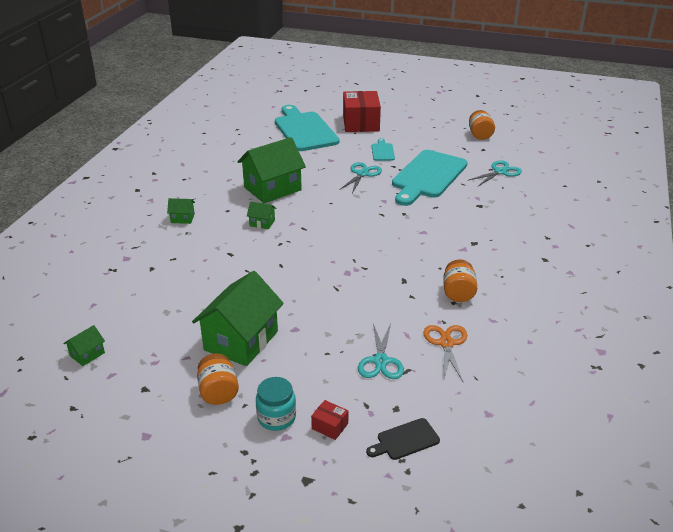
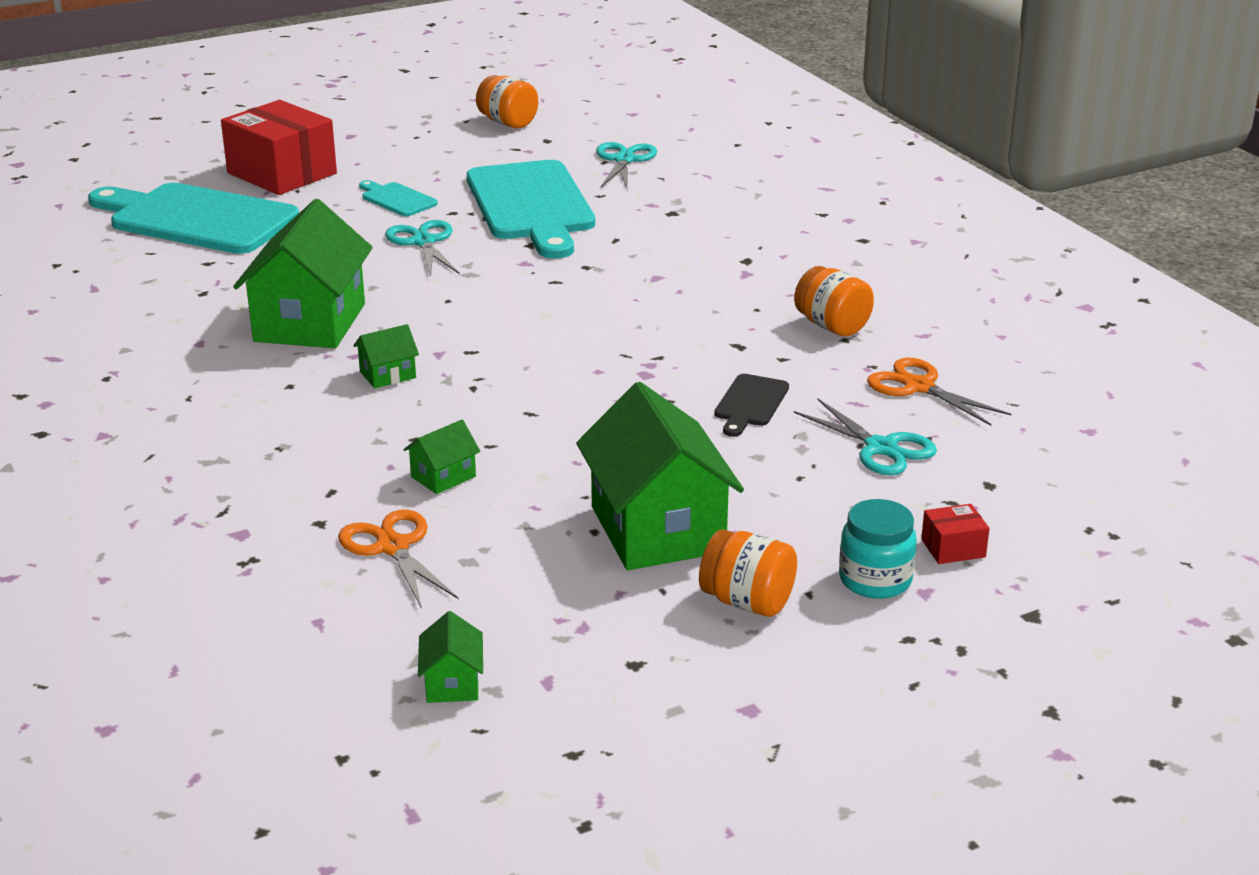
camera: 45 degrees left, 5 degrees down
(155, 291) = (393, 547): none -> orange scissors
(182, 218) = (228, 432): green house -> green house (443, 477)
(405, 440) = (1057, 508): black cutting board -> black cutting board (750, 403)

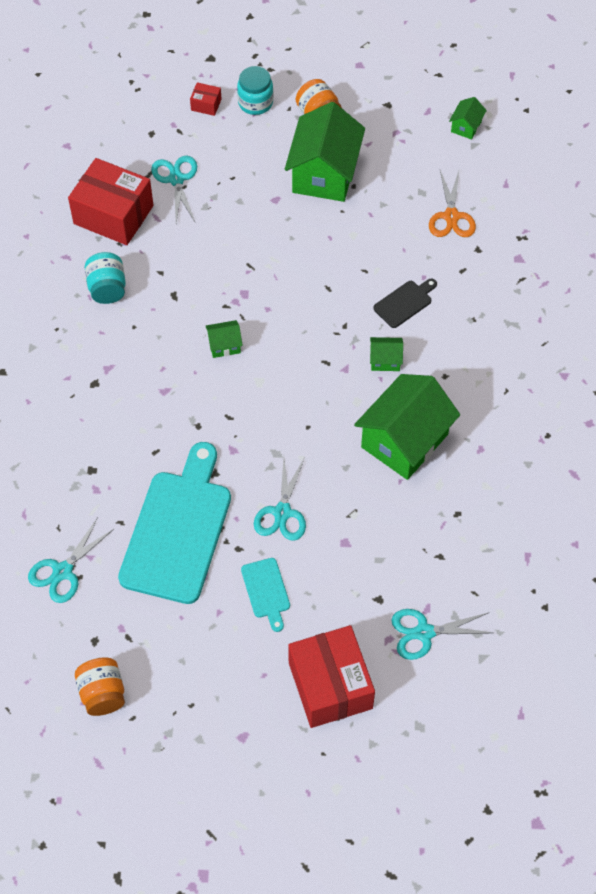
camera: 150 degrees left, 30 degrees up
(197, 219) = (424, 633): turquoise cutting board -> turquoise scissors
(443, 477) = (401, 256): green house -> green house (224, 345)
(750, 403) = (210, 242): black cutting board -> black cutting board (404, 303)
(832, 326) = (107, 288): orange jar -> turquoise jar
(918, 387) = (113, 215): orange scissors -> red box

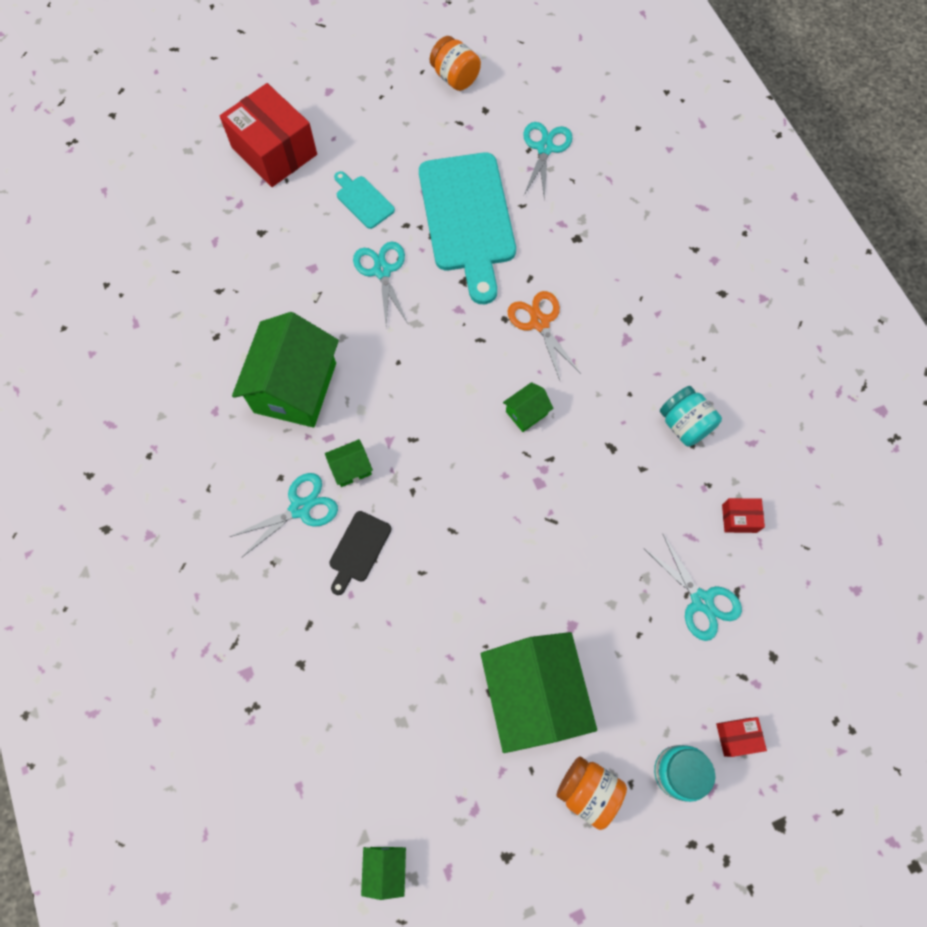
camera: 155 degrees right, 10 degrees up
(113, 215) = (739, 518): red box -> red box, size x0.42
(424, 633) = (209, 221): turquoise scissors -> turquoise scissors (300, 508)
(451, 216) = (350, 700): orange scissors -> orange scissors (539, 323)

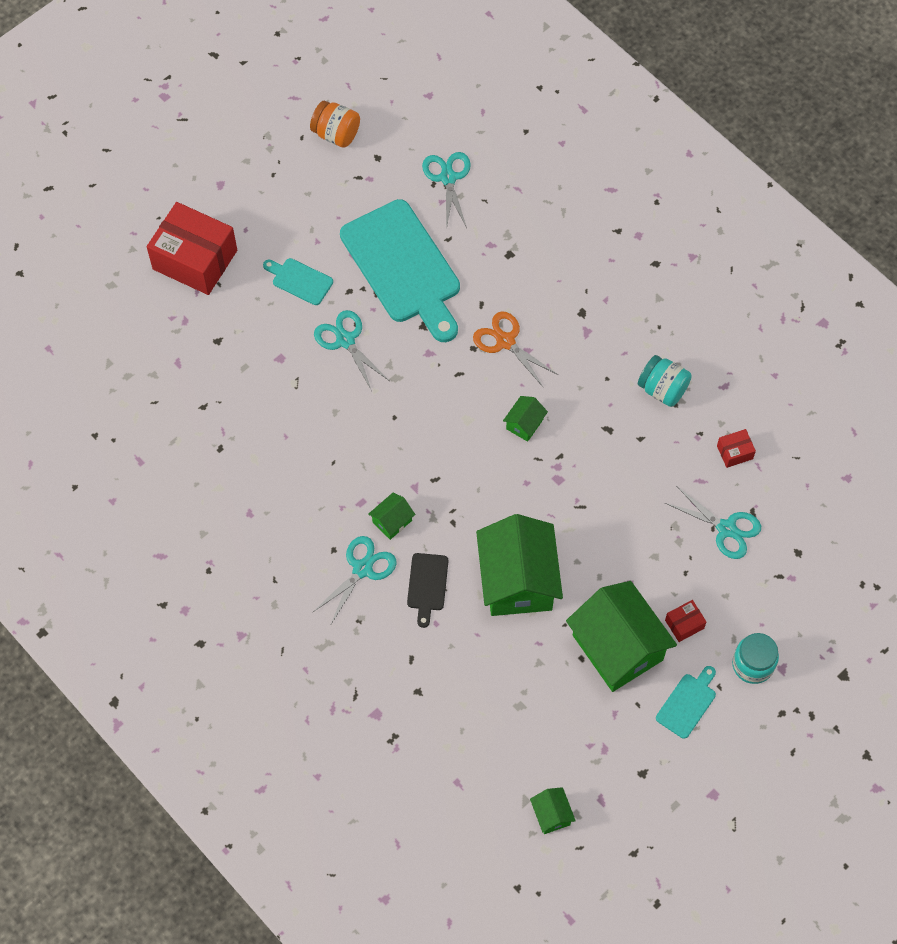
camera: 20 degrees left, 5 degrees down
(295, 387) = (312, 469): green house -> green house (517, 580)
(588, 790) = (687, 703): orange jar -> turquoise cutting board
(737, 737) = (789, 623): red box -> red box (684, 624)

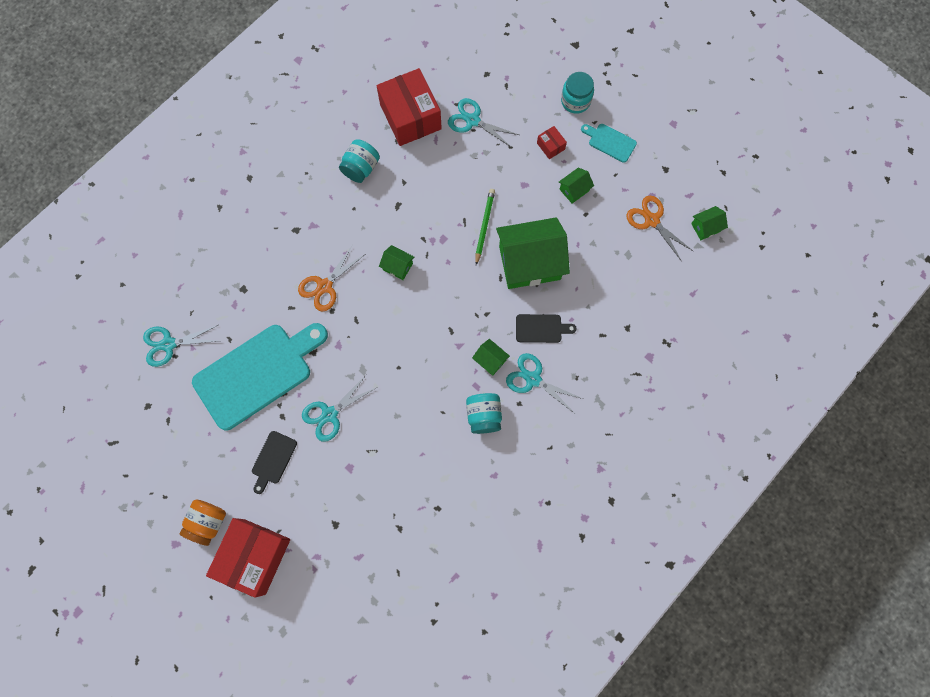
camera: 95 degrees left, 10 degrees up
(300, 280) = (273, 460): turquoise cutting board -> black cutting board
(323, 508) = (484, 415): none -> turquoise jar
(336, 134) = (122, 445): orange jar -> orange jar (208, 522)
(566, 743) = (652, 220): none -> orange scissors
(572, 530) = (484, 226): none -> green pencil
(617, 647) = (574, 190): green house -> green house, size x0.43
(726, 528) = (473, 121): turquoise scissors -> turquoise scissors turned 90 degrees counterclockwise
(734, 452) = (410, 117): red box -> red box, size x2.36

